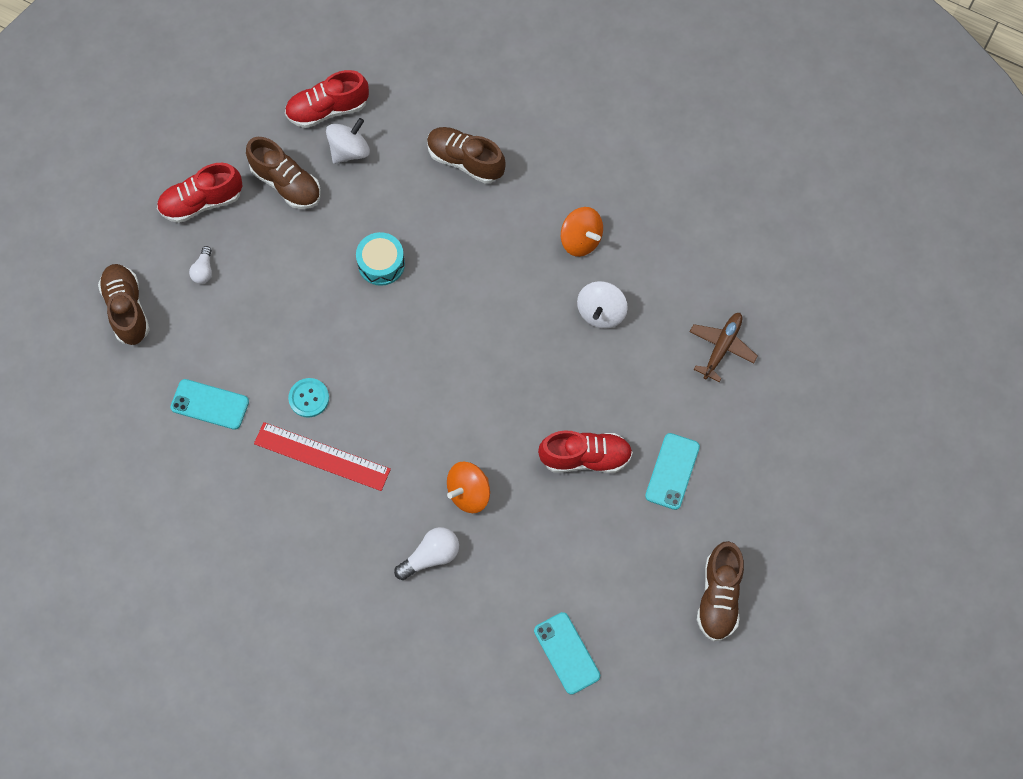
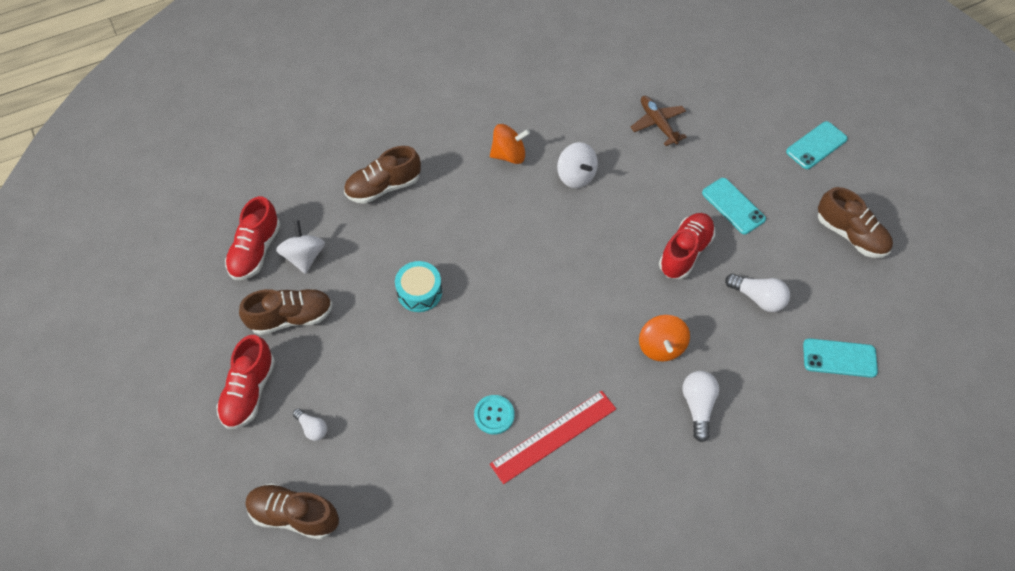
camera: 55 degrees left, 10 degrees down
(210, 404) = (439, 499): turquoise phone -> turquoise phone (816, 145)
(581, 548) = (758, 298): none -> white light bulb

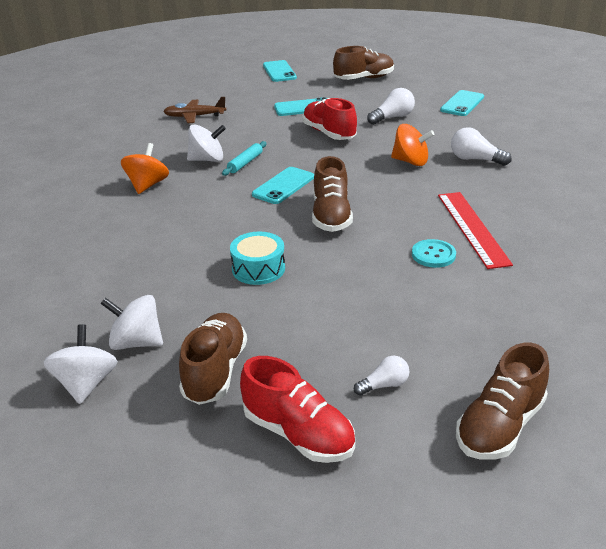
camera: 65 degrees left, 25 degrees down
(256, 251) = (86, 384): red shoe -> white spinning top
(383, 187) = (101, 264): brown shoe -> brown shoe (331, 216)
(557, 256) = (283, 186): none -> turquoise phone
(585, 208) = (245, 163): none -> turquoise rolling pin

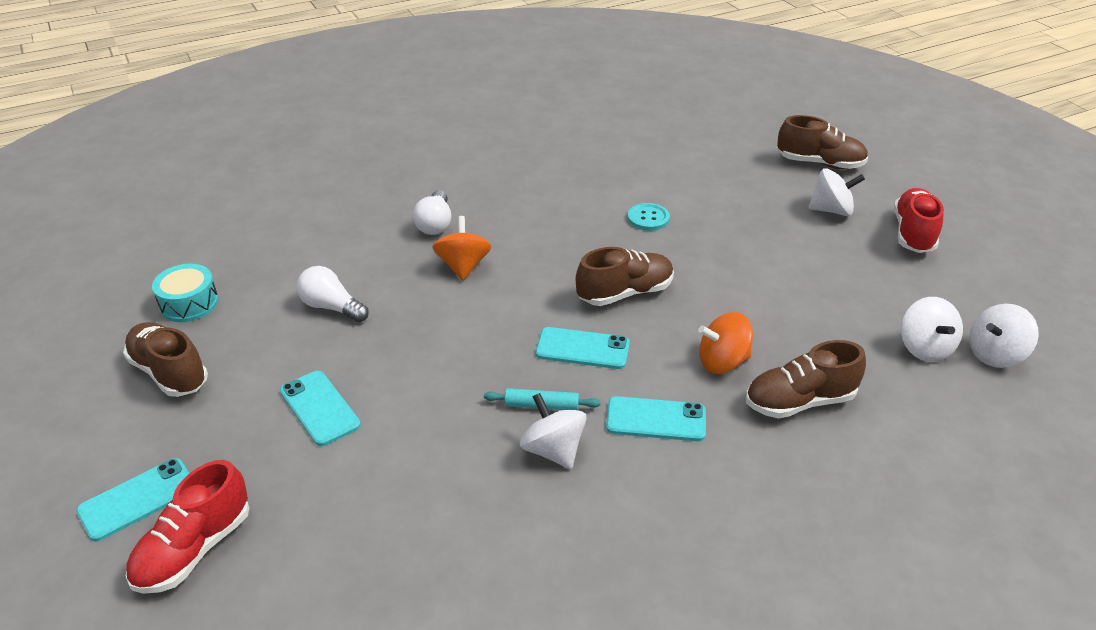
camera: 115 degrees left, 5 degrees up
(147, 185) = (664, 483): orange spinning top -> orange spinning top (722, 362)
(195, 116) = (400, 539): brown plane -> none
(215, 371) = (904, 290): brown shoe -> brown shoe (799, 402)
(258, 269) = (757, 313): turquoise drum -> turquoise drum (189, 303)
(329, 133) = (408, 353): red shoe -> red shoe (194, 549)
(384, 385) = (831, 210): white light bulb -> white spinning top
(462, 104) = (263, 257): turquoise phone -> turquoise phone (656, 419)
(472, 228) = (586, 205): red ruler -> none

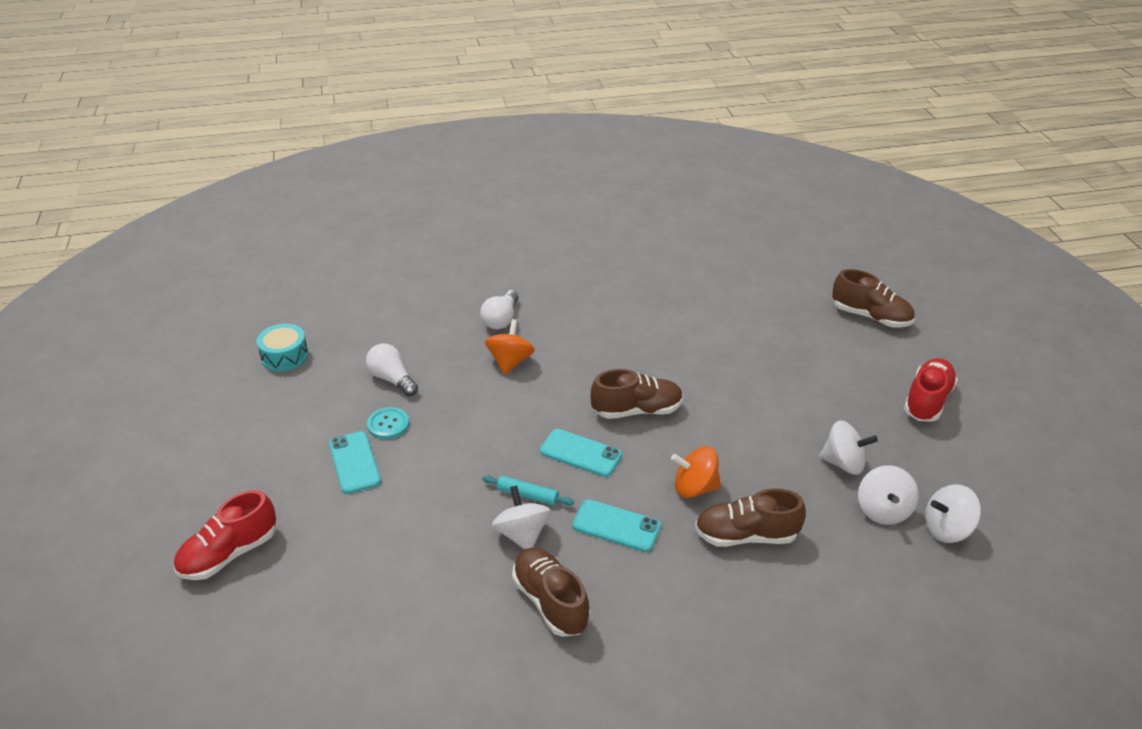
camera: 15 degrees right, 0 degrees up
(138, 499) = (201, 507): turquoise phone -> none
(169, 372) = (253, 411): brown shoe -> brown shoe (550, 601)
(648, 218) = (686, 344): turquoise button -> turquoise button (388, 424)
(831, 210) = (859, 365): white spinning top -> white spinning top (843, 463)

